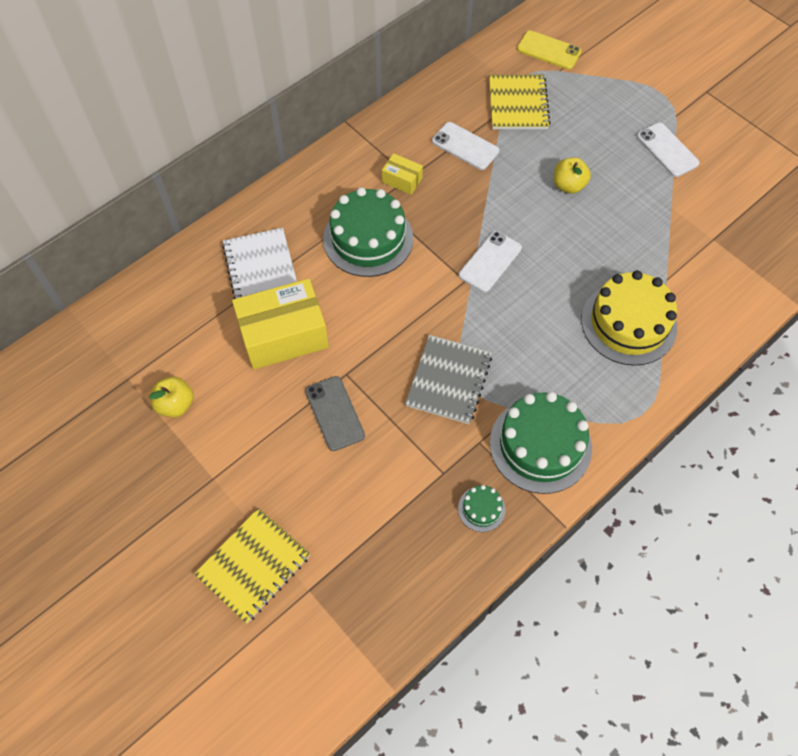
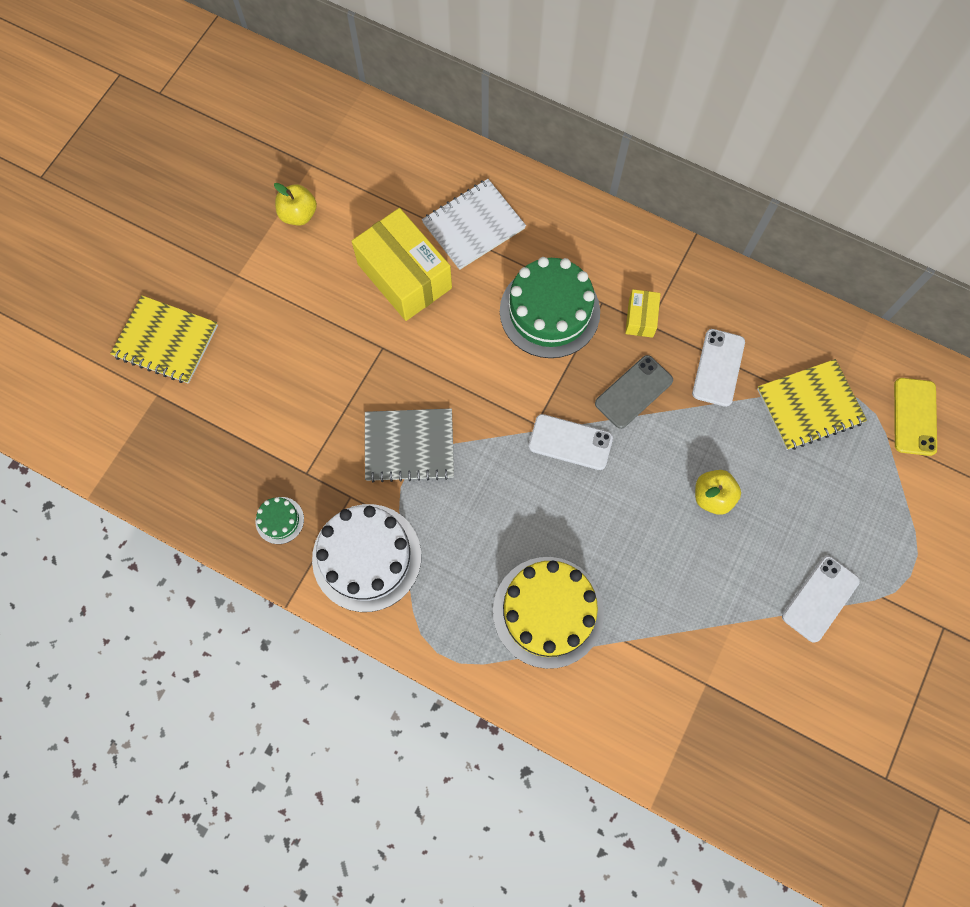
camera: 70 degrees right, 10 degrees up
(335, 413) = (336, 353): grey phone -> grey phone (634, 392)
(540, 445) = (367, 557): green cake -> white cake

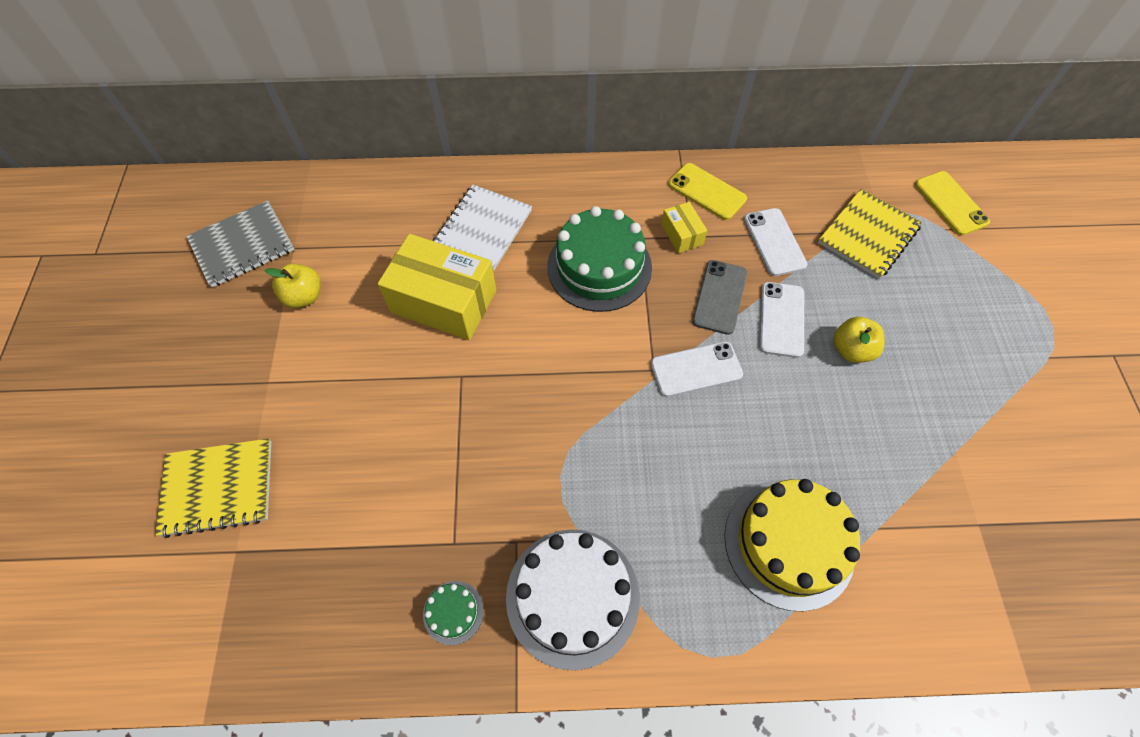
camera: 30 degrees left, 10 degrees down
(409, 446) = (546, 455): grey notebook -> grey notebook (242, 245)
(692, 288) = (707, 191): none -> yellow phone
(820, 599) = (1005, 387): white phone -> white phone (781, 319)

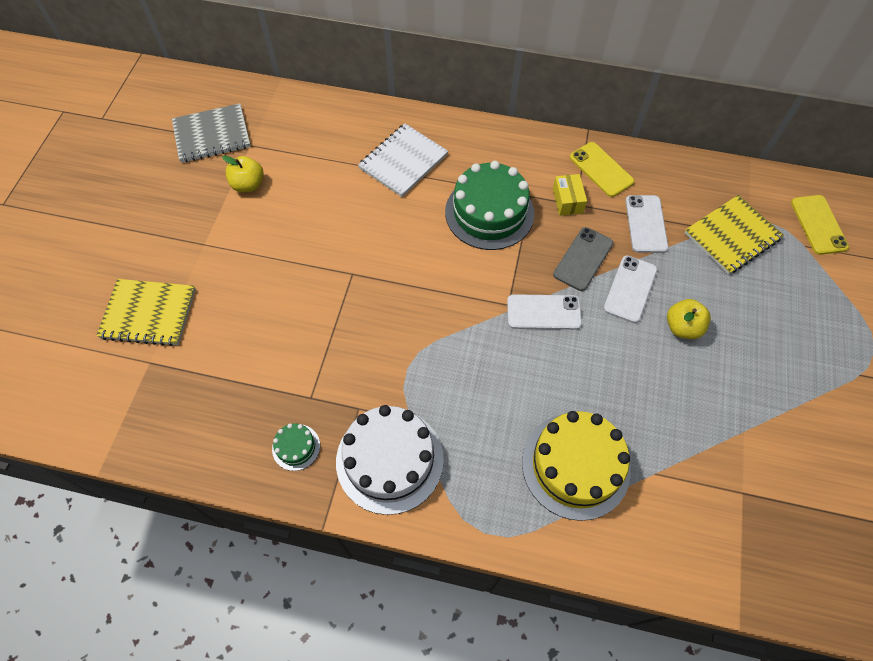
camera: 15 degrees right, 0 degrees up
(444, 301) = (355, 212): yellow box -> none

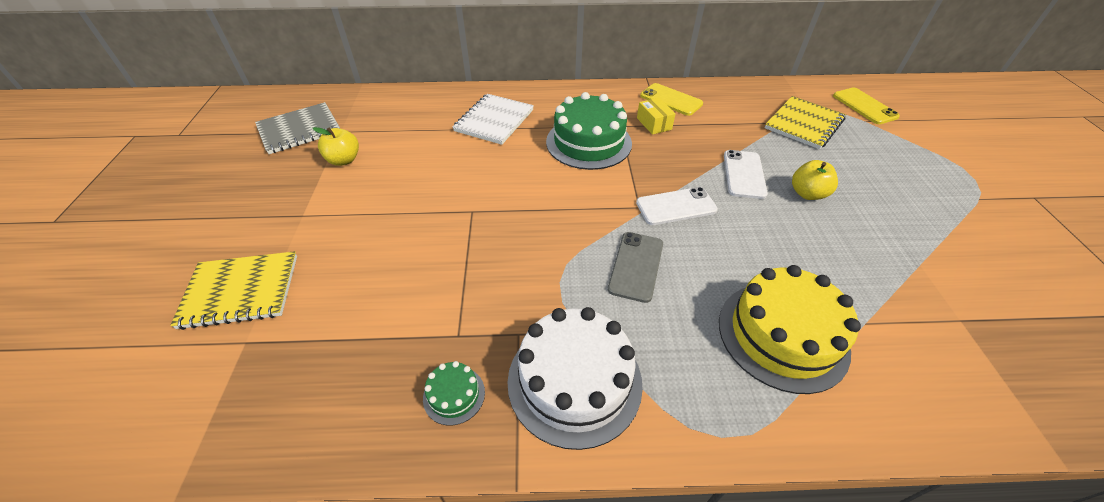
camera: 15 degrees left, 15 degrees down
(583, 259) = (690, 160): grey phone -> grey phone (636, 266)
(646, 224) = (729, 128): white phone -> none

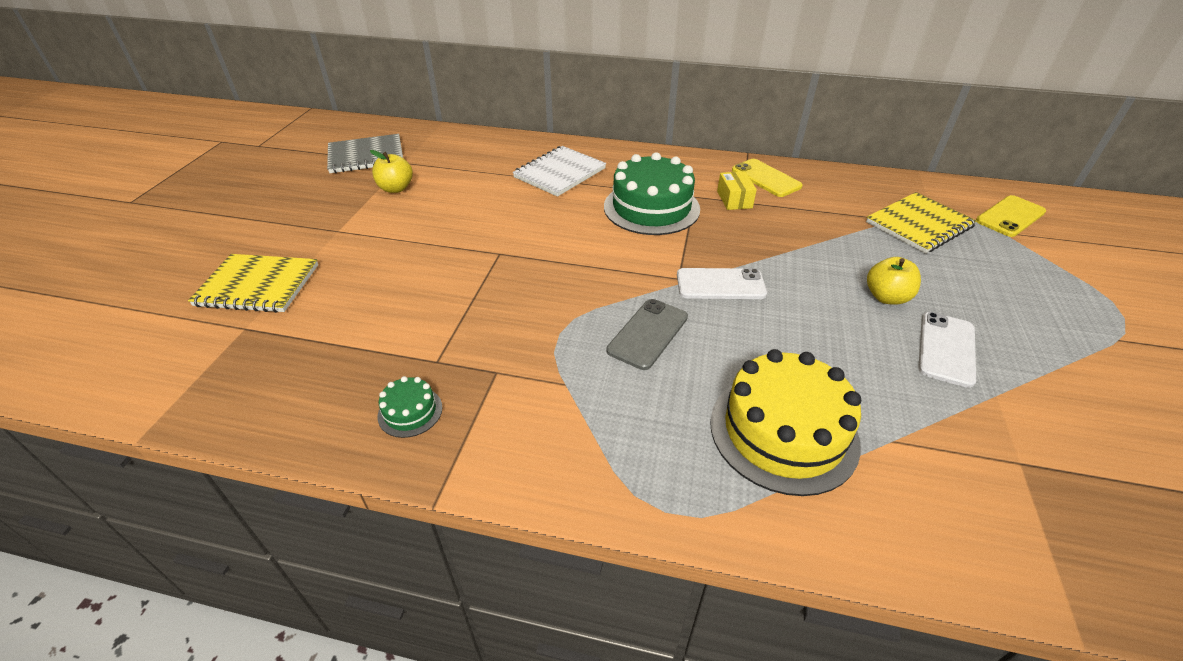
camera: 15 degrees right, 5 degrees down
(574, 381) = (533, 425): white cake -> none
(744, 174) = (817, 265): white phone -> white phone (946, 349)
(864, 106) = (1010, 216): yellow phone -> yellow phone turned 60 degrees clockwise

